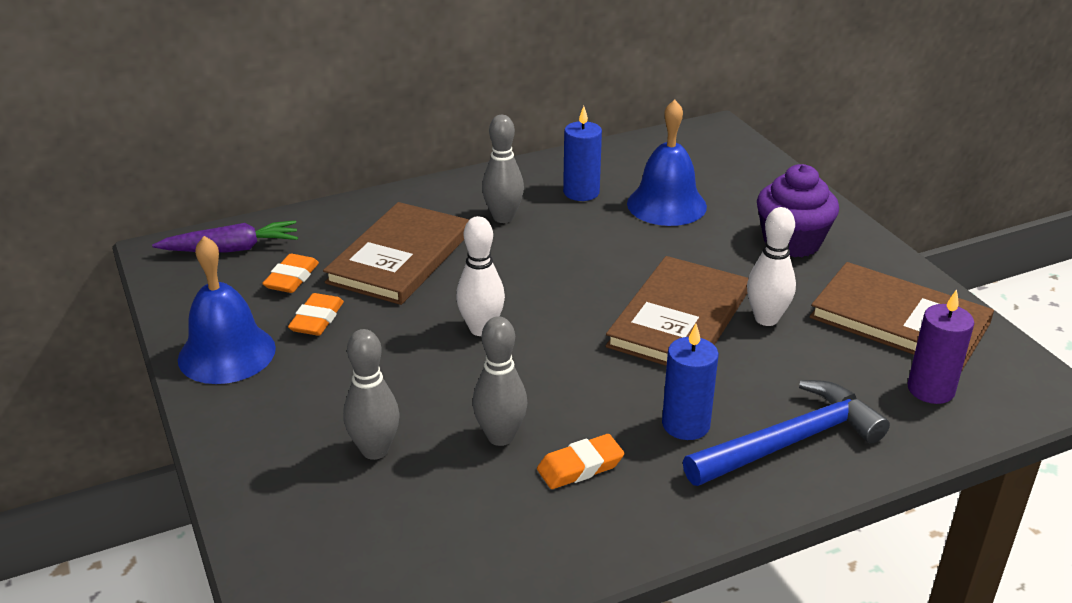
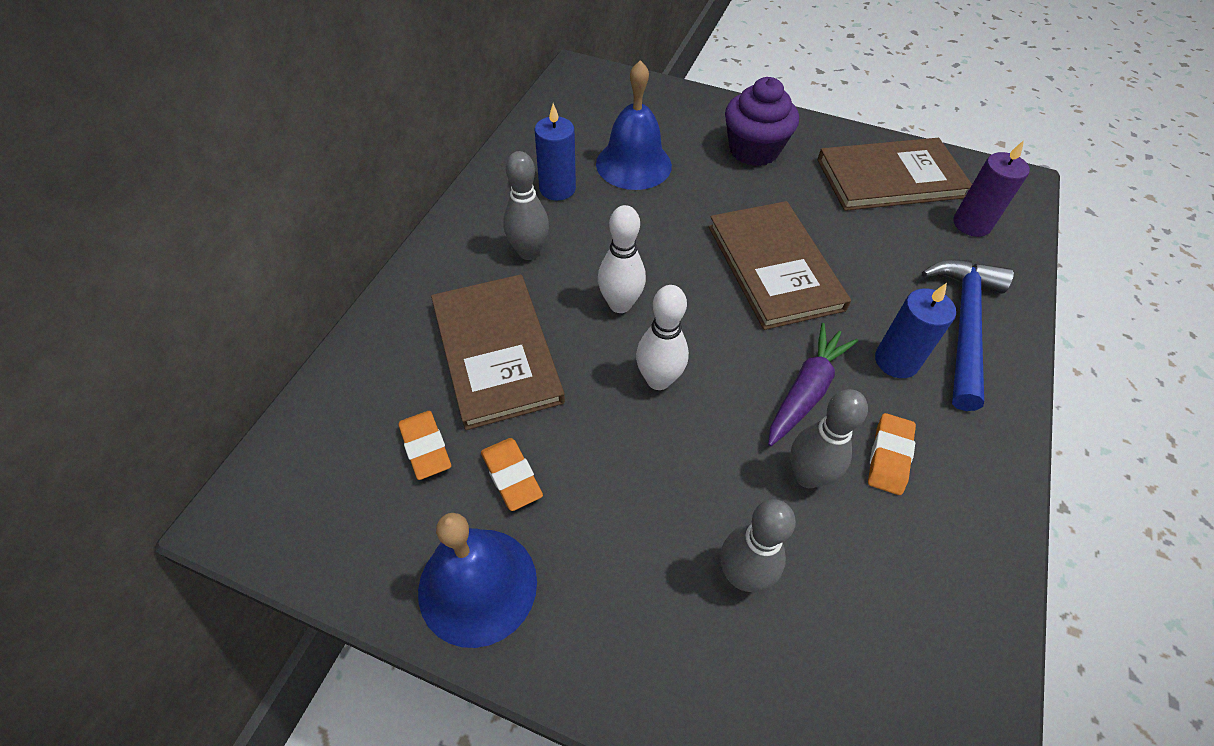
camera: 45 degrees left, 20 degrees up
(231, 249) = (315, 457): purple carrot -> purple carrot (806, 391)
(766, 319) = (823, 229): white bowling pin -> white bowling pin (620, 304)

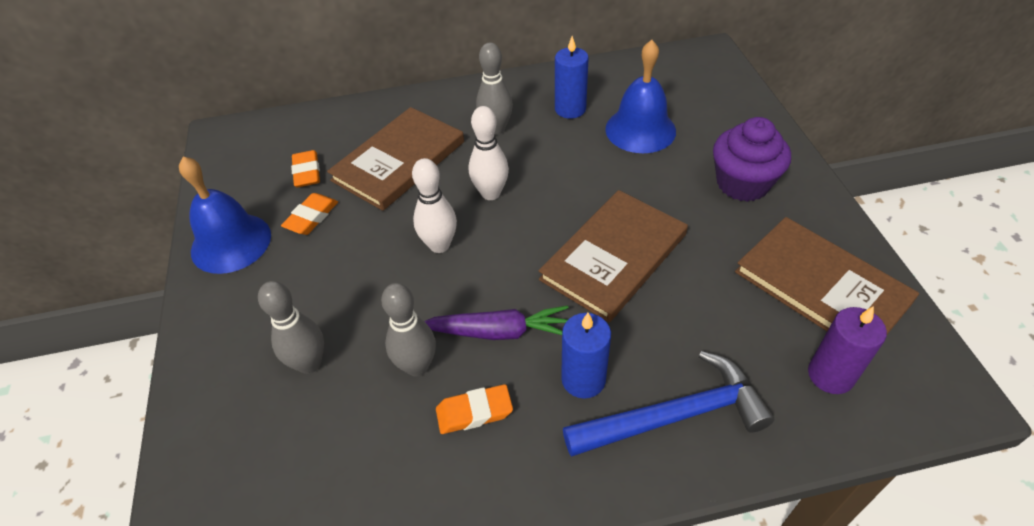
camera: 60 degrees right, 5 degrees down
(425, 447) = (307, 172): orange eraser -> orange eraser turned 45 degrees counterclockwise

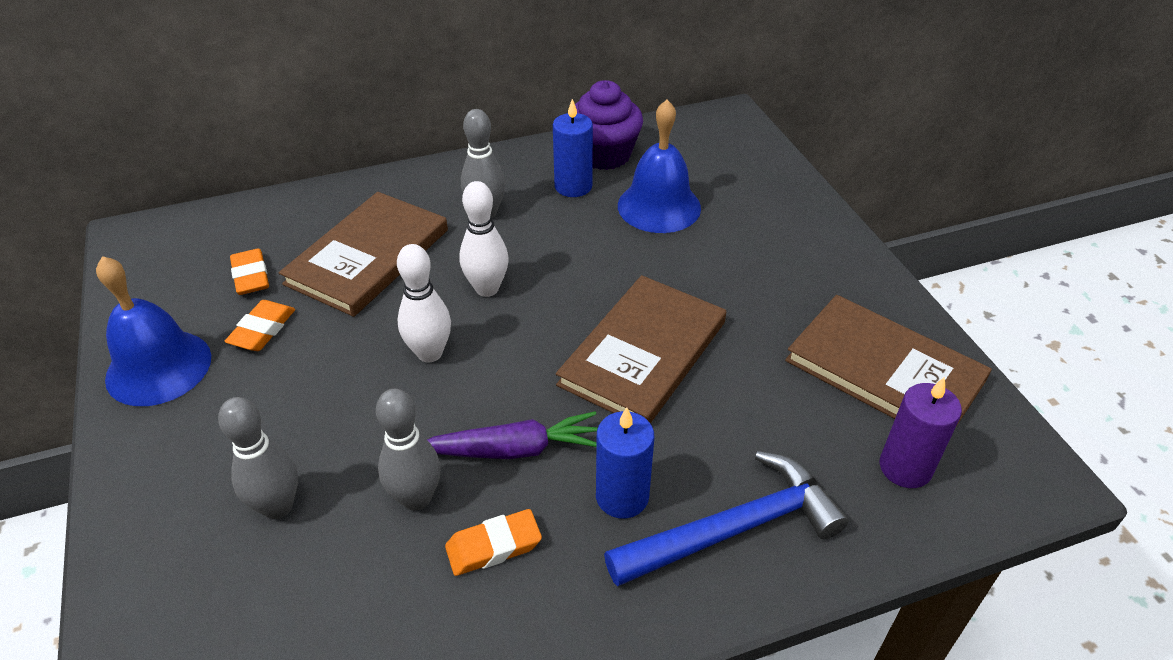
camera: 10 degrees left, 5 degrees down
(742, 183) = (783, 261): purple cupcake -> purple cupcake (604, 154)

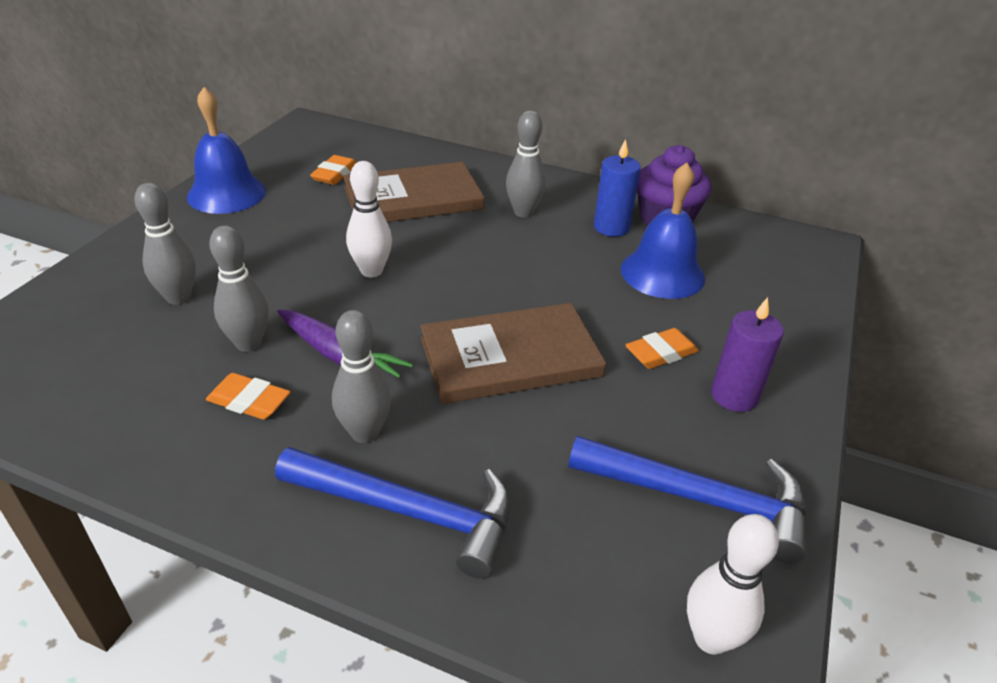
camera: 40 degrees right, 5 degrees down
(262, 330) = (301, 204): orange eraser -> orange eraser (660, 353)
(487, 288) = (460, 256): white bowling pin -> white bowling pin (711, 638)
(622, 496) = (365, 433): blue candle -> grey bowling pin
(884, 370) = (700, 499): brown book -> blue hammer
(905, 467) = (612, 581): purple candle -> purple candle (734, 396)

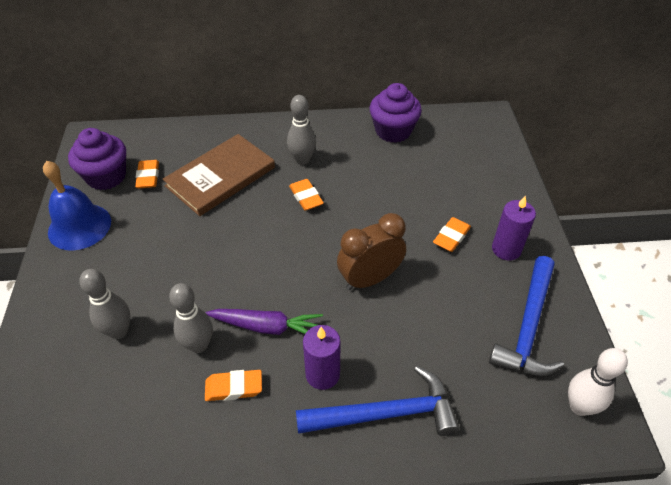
camera: 25 degrees left, 10 degrees up
(292, 161) = (106, 176): none -> purple cupcake
(365, 433) = (322, 374): grey bowling pin -> purple candle
(371, 271) = (237, 250): white bowling pin -> none
(497, 248) = (306, 197): none -> orange eraser
(510, 357) = (370, 279): brown book -> brown clock
(611, 227) = (365, 151): blue candle -> none
(662, 273) = (416, 175): blue bell -> none
(700, 499) = (528, 327): blue hammer -> blue hammer turned 120 degrees clockwise

